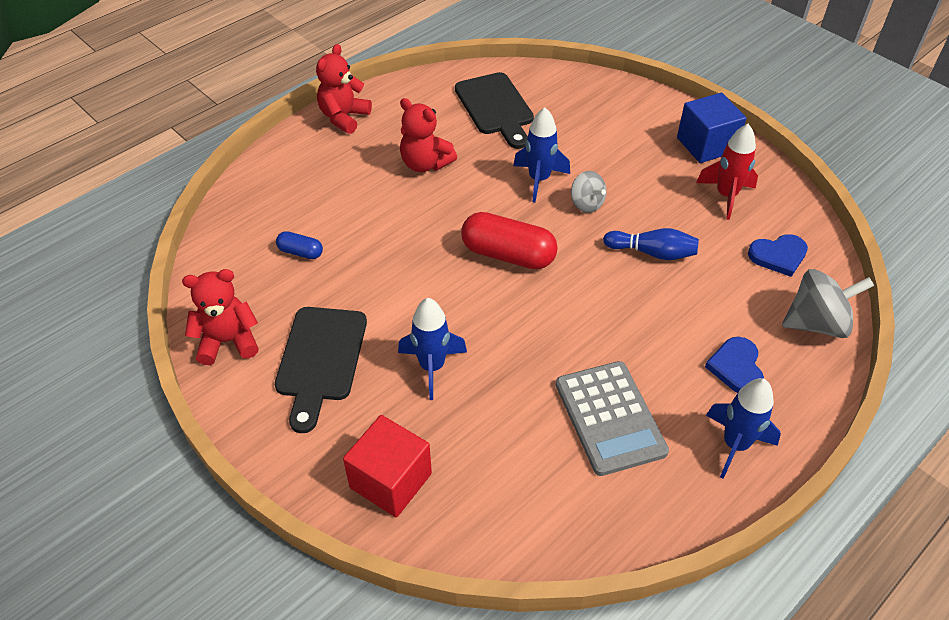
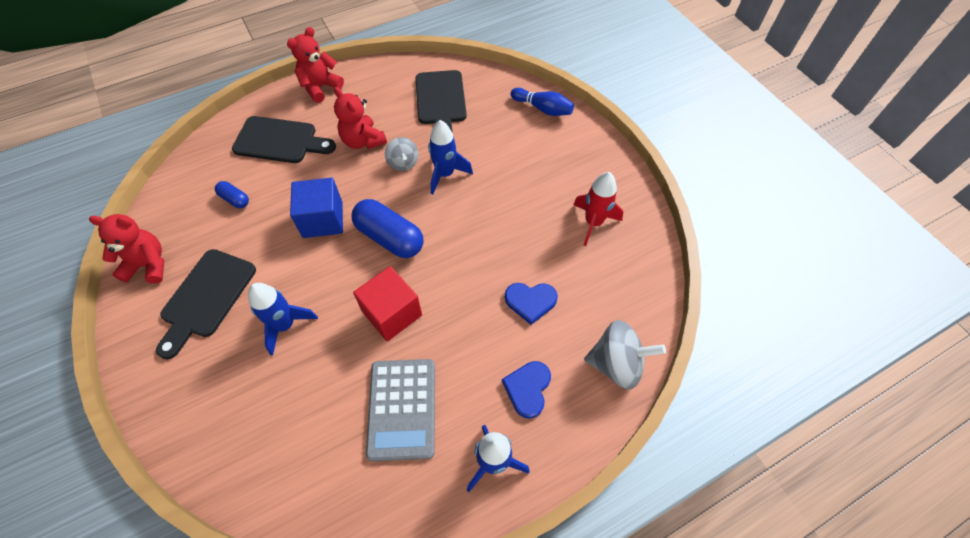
camera: 15 degrees right, 10 degrees up
(323, 181) = (280, 140): none -> black cutting board
(390, 480) = (208, 419): red cube -> red cube (392, 313)
(508, 254) = (390, 237): red capsule -> blue capsule
(586, 204) = (473, 205): grey spinning top -> grey spinning top (403, 163)
(652, 253) = (507, 262): blue bowling pin -> blue bowling pin (543, 109)
(706, 145) = (598, 170): blue cube -> blue cube (323, 219)
(778, 256) = (612, 290): blue heart -> blue heart (530, 301)

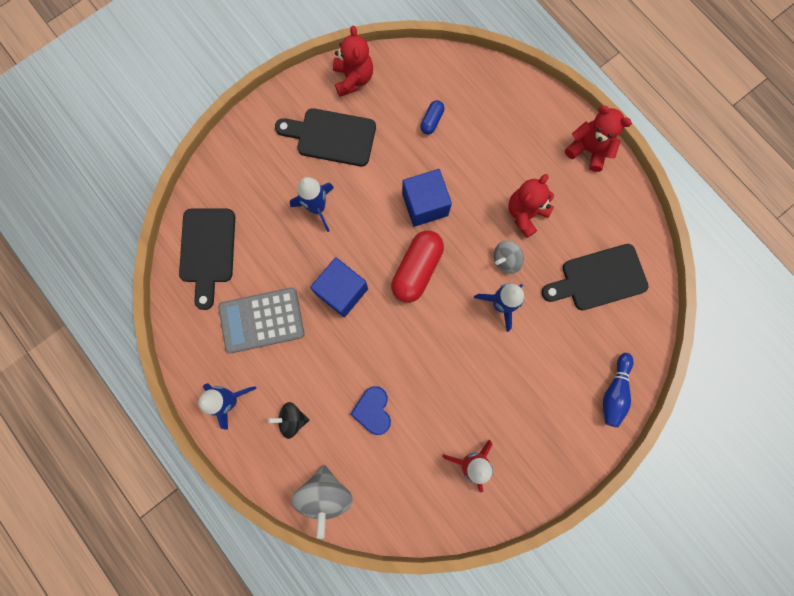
camera: 80 degrees right, 20 degrees up
(280, 140) = (508, 135): black cutting board -> black cutting board (208, 250)
(390, 237) = (417, 270): blue capsule -> red capsule
(392, 313) = (342, 291): red cube -> blue cube
(527, 389) = (292, 419): blue heart -> black spinning top

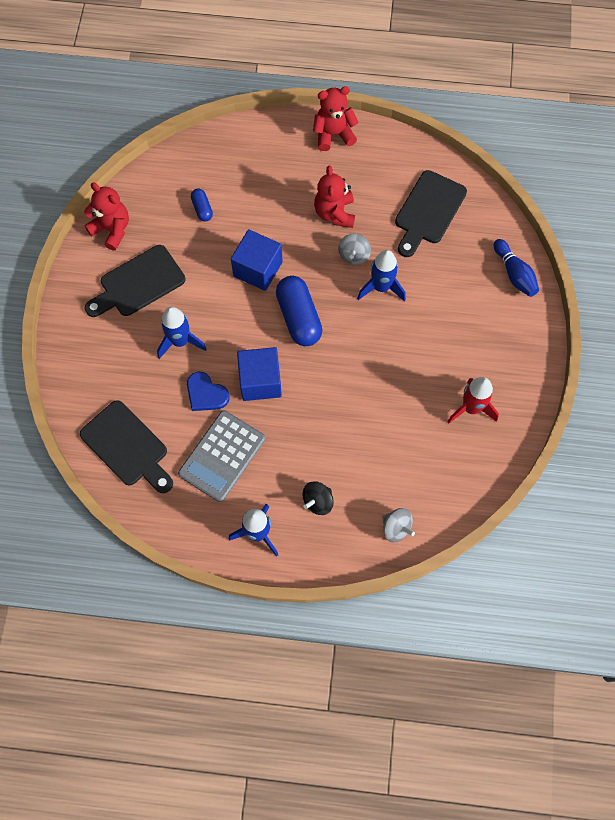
camera: 45 degrees left, 10 degrees down
(325, 494) = (396, 528): grey spinning top -> grey spinning top, size x0.61
(373, 410) = (369, 439): blue heart -> blue heart (206, 394)
(417, 270) = (299, 317): red capsule -> blue capsule

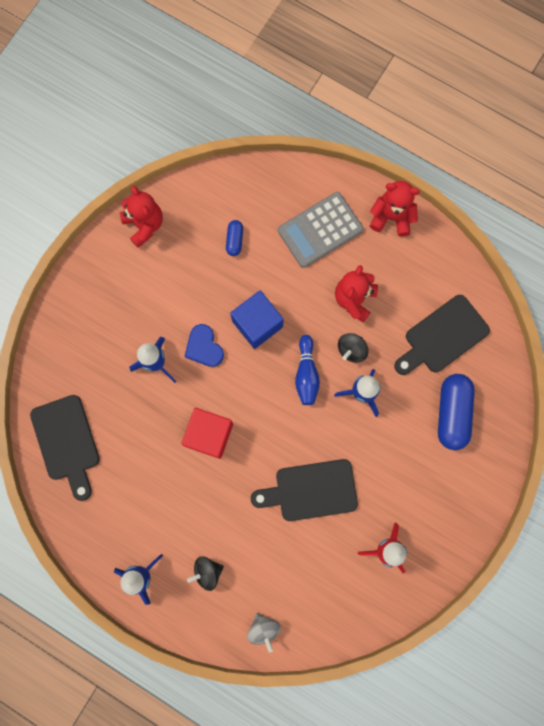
camera: 25 degrees right, 10 degrees up
(138, 283) = (144, 289): black cutting board -> black cutting board (311, 491)
(206, 394) = (156, 424): blue heart -> blue heart (204, 347)
(222, 456) = (144, 489): grey calculator -> grey calculator (320, 230)
(260, 381) = (209, 435): blue cube -> red cube
(299, 317) = (272, 389): blue capsule -> blue capsule (452, 413)
(354, 255) = (351, 350): grey spinning top -> black spinning top
(514, 274) = (492, 437): blue bowling pin -> blue bowling pin (306, 374)

